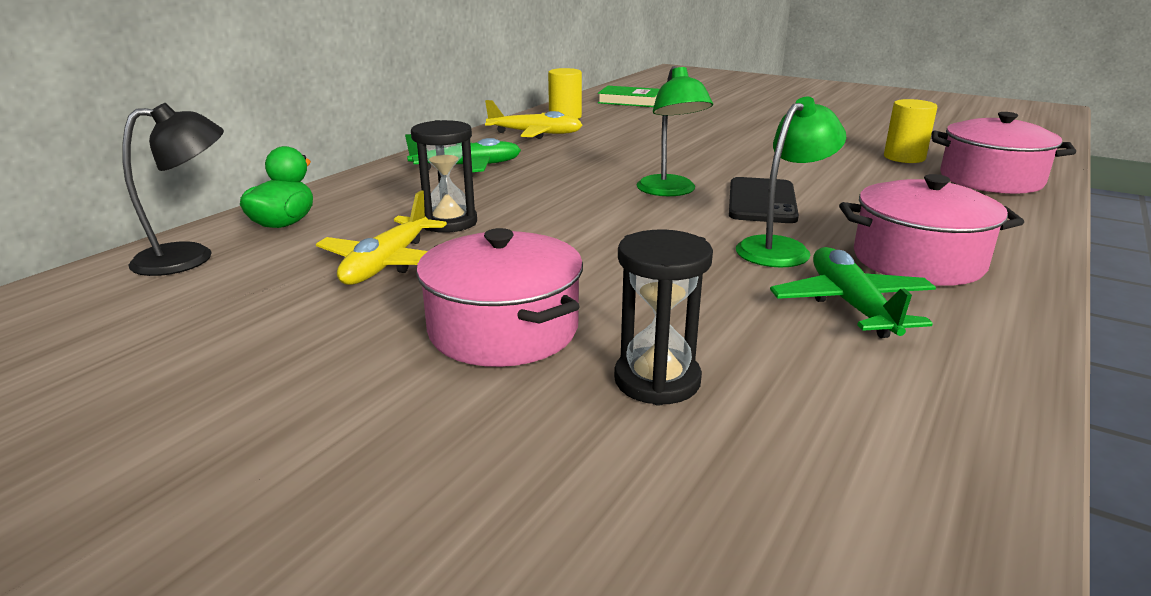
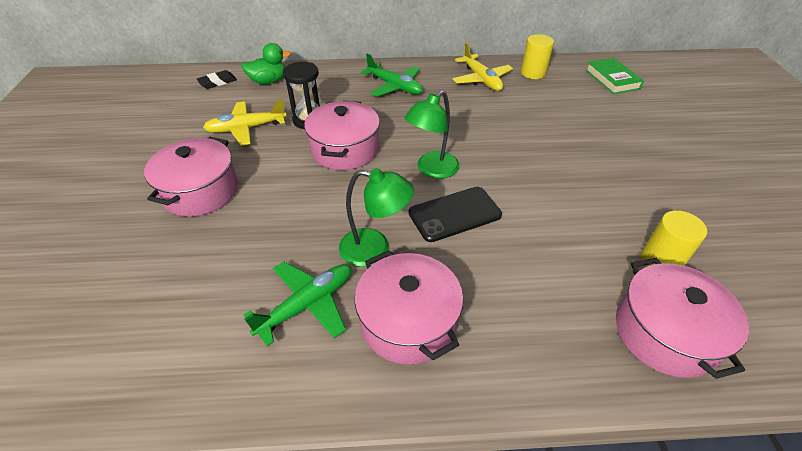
camera: 55 degrees right, 20 degrees up
(190, 258) = (217, 82): black lamp -> black eraser
(558, 219) = (345, 149): none -> pink pot
(657, 380) = (176, 257): black hourglass -> none

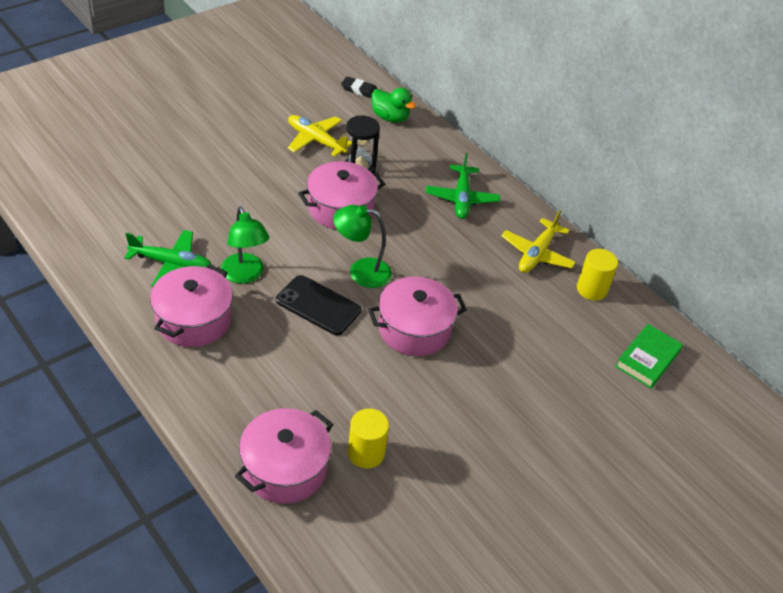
camera: 50 degrees right, 0 degrees up
(200, 191) = (228, 157): pink pot -> pink pot (414, 329)

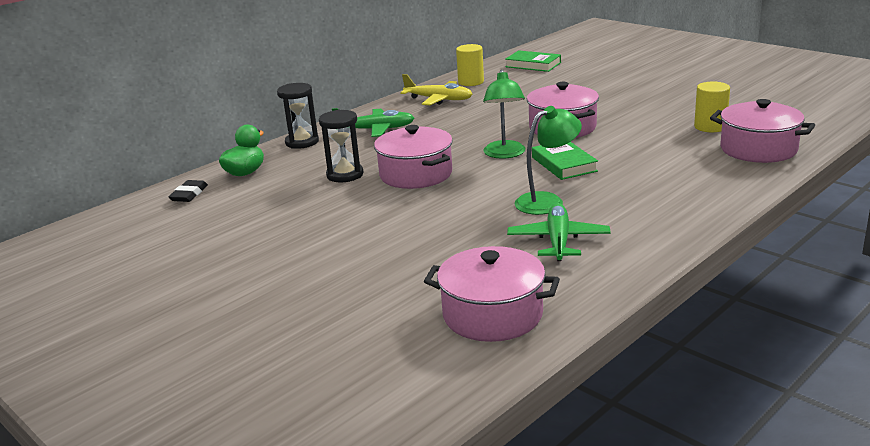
camera: 90 degrees left, 20 degrees down
(193, 320) = (631, 213): pink pot -> pink pot (492, 315)
(316, 140) = (298, 203): yellow plane -> none
(318, 305) = (564, 164): black phone -> green book
(447, 151) = (302, 142): none -> black hourglass

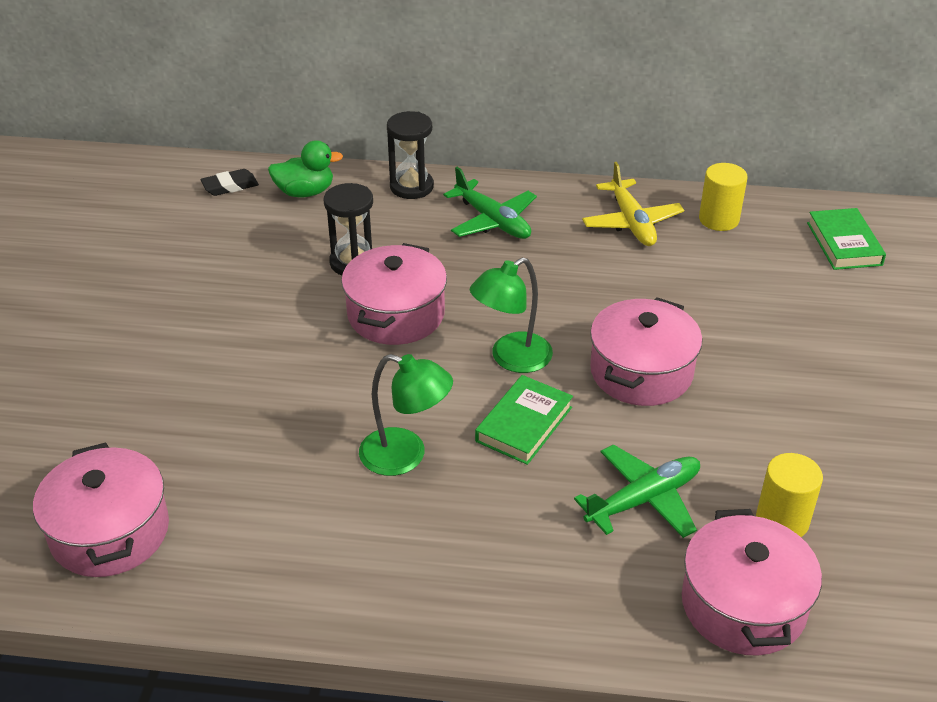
camera: 50 degrees right, 15 degrees up
(558, 241) = (307, 511): green plane -> green plane (643, 500)

